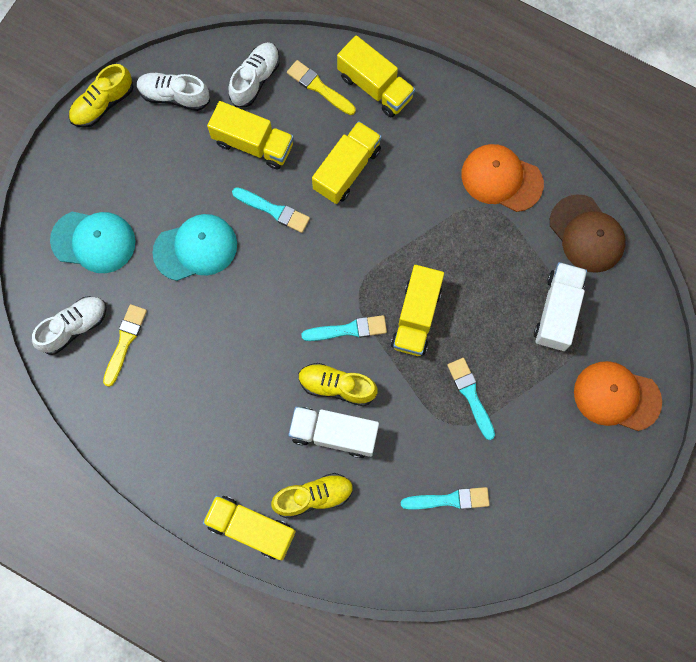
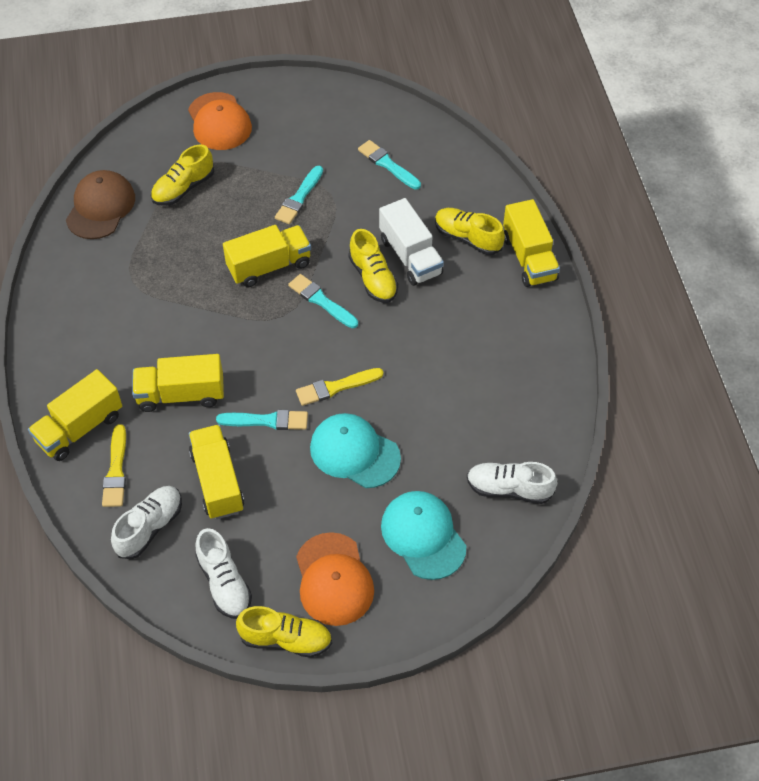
camera: 130 degrees left, 20 degrees down
(125, 342) = (482, 442): yellow brush -> yellow brush (336, 387)
(255, 79) = (150, 527): white shoe -> white shoe turned 135 degrees clockwise
(273, 210) = (267, 421): turquoise brush -> turquoise brush turned 105 degrees clockwise
(375, 87) = (80, 428): yellow truck -> yellow truck turned 135 degrees counterclockwise
(501, 179) = (97, 286): orange cap -> orange cap (334, 579)
(557, 311) = (183, 188): white truck -> yellow shoe

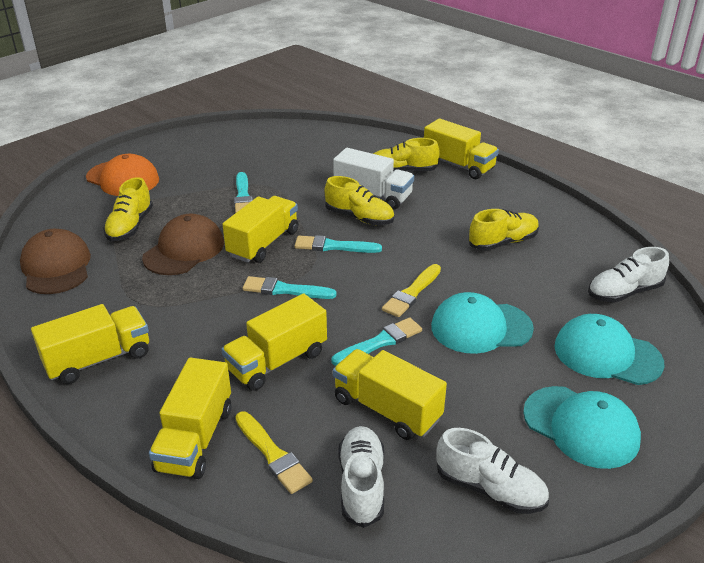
camera: 35 degrees left, 20 degrees down
(68, 321) = (98, 359): none -> yellow truck
(203, 240) = (184, 250): none -> brown cap
(286, 639) = (603, 502): yellow shoe -> yellow shoe (503, 242)
(334, 579) = (581, 427): orange cap -> turquoise cap
(387, 164) = (293, 156): turquoise brush -> turquoise brush (285, 290)

